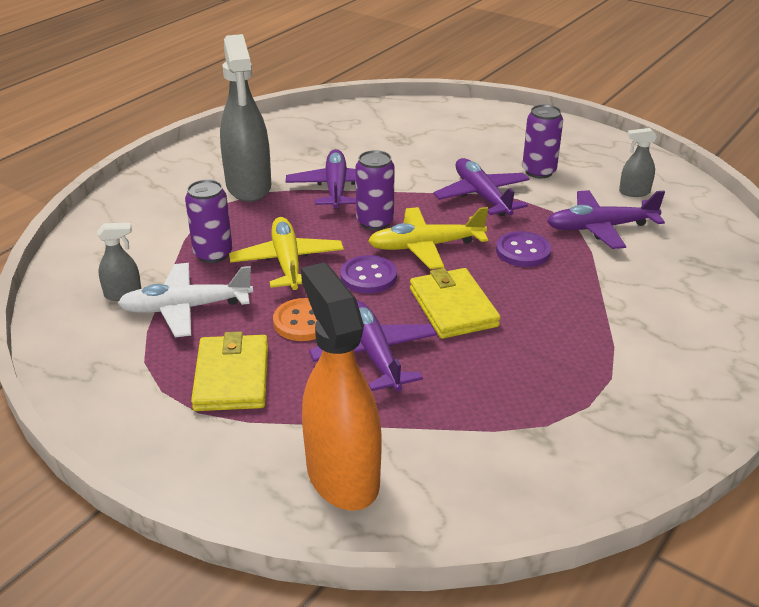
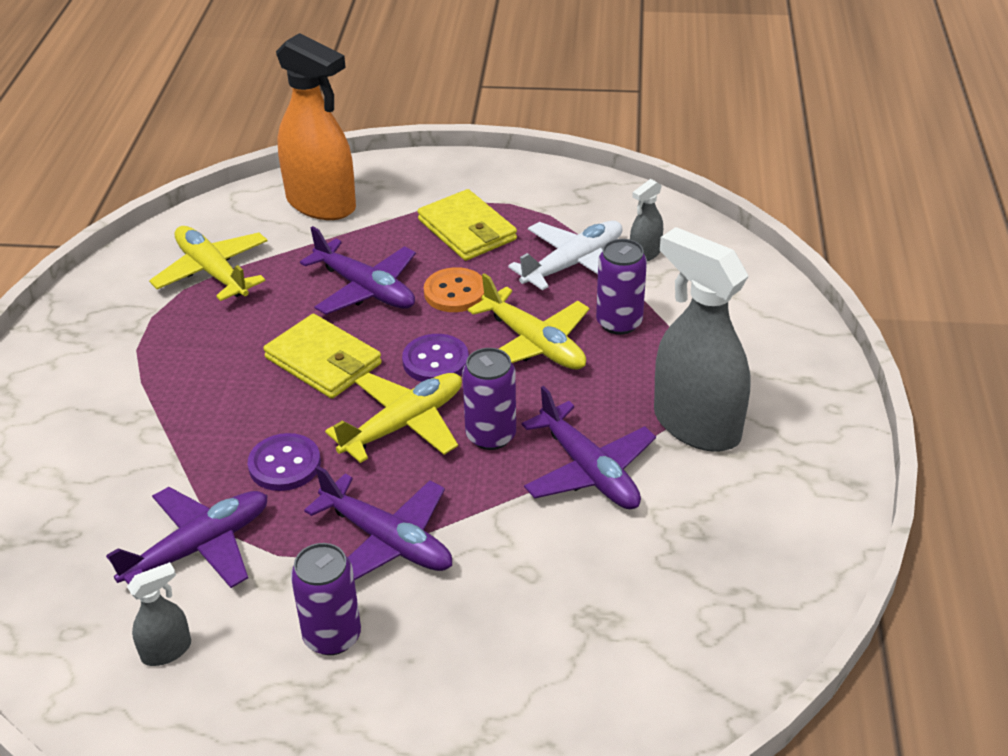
camera: 150 degrees right, 5 degrees up
(508, 433) = (212, 272): none -> yellow plane

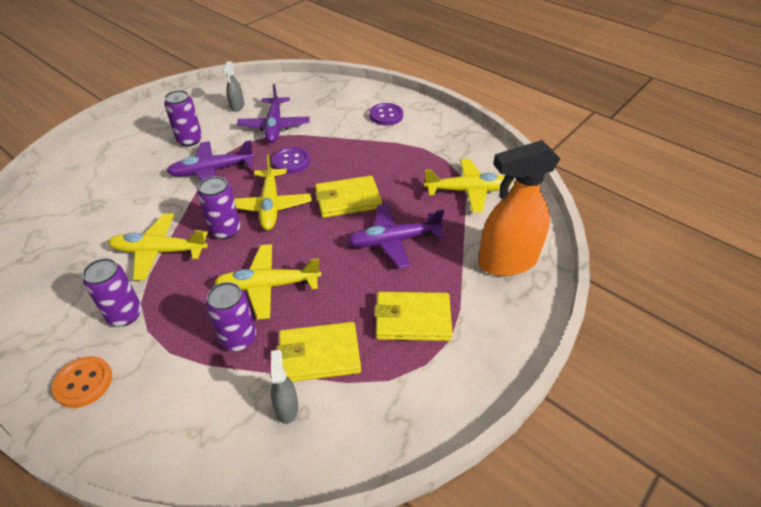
camera: 125 degrees right, 5 degrees up
(435, 361) = (301, 238): purple button -> purple button (386, 115)
(455, 292) = (351, 277): orange button -> orange button (83, 383)
(573, 264) = (319, 354): white plane -> yellow wallet
(589, 470) = (159, 251): purple plane -> yellow plane
(696, 425) = (125, 315): grey spray bottle -> purple can

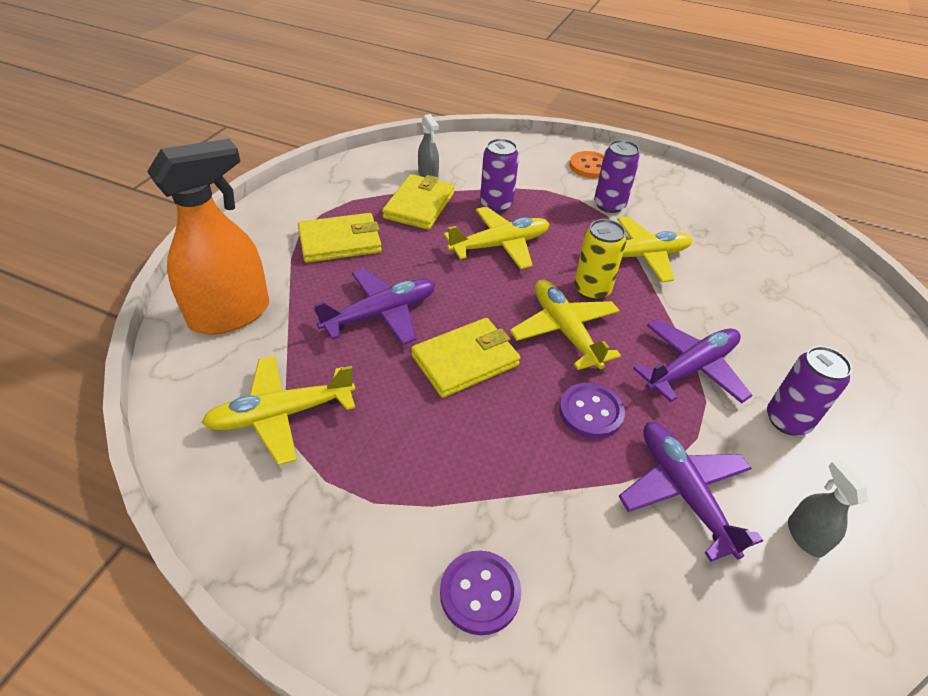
camera: 160 degrees right, 0 degrees up
(225, 230) = (591, 290): purple can -> yellow can
(319, 354) = (419, 205): yellow wallet -> yellow wallet turned 45 degrees counterclockwise

